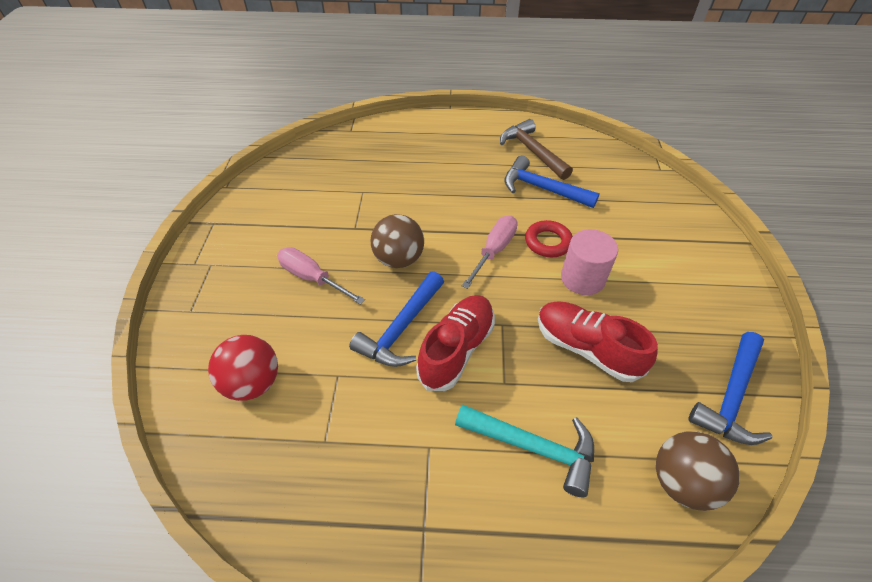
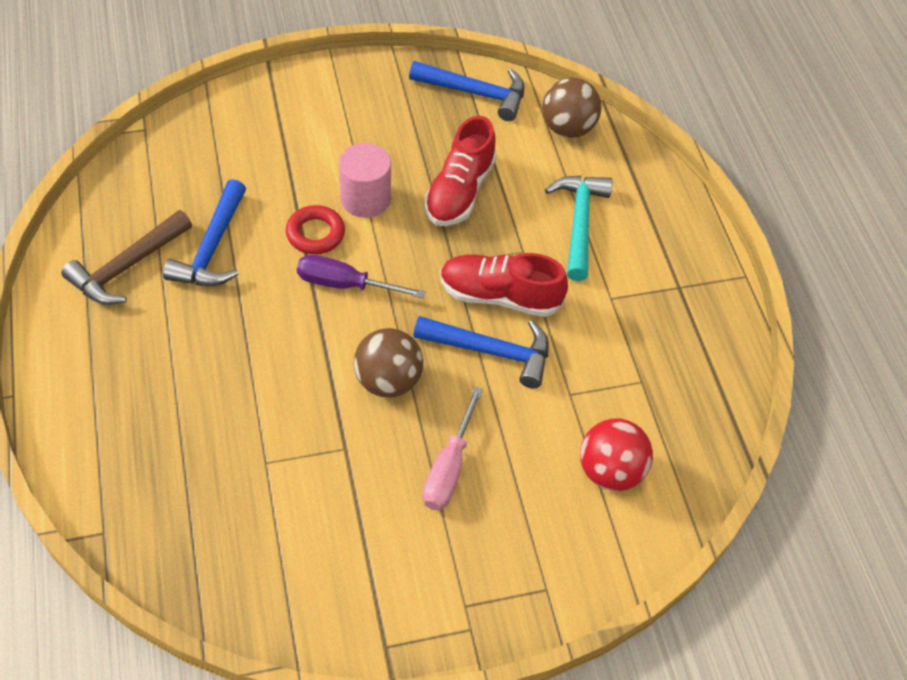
camera: 110 degrees left, 5 degrees up
(494, 250) = (344, 284): pink screwdriver -> purple screwdriver

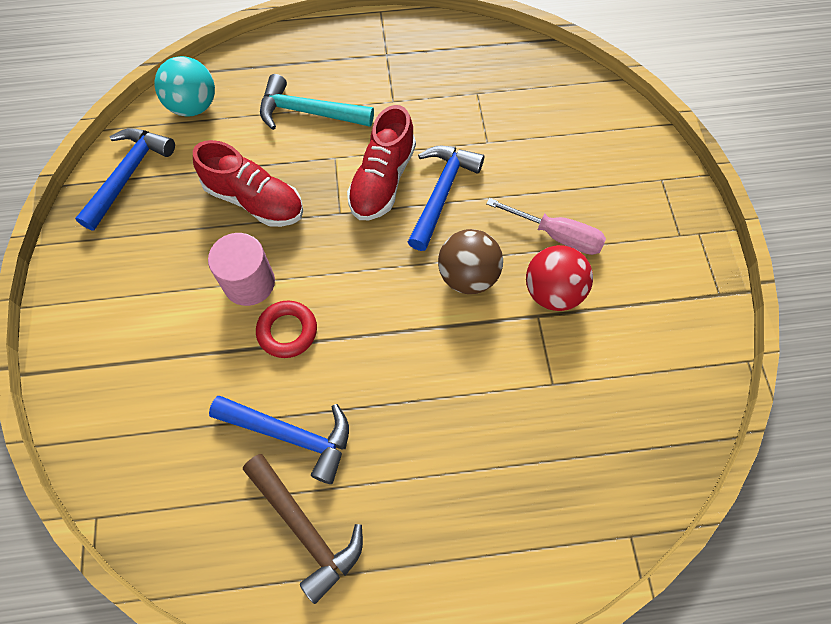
camera: 80 degrees left, 10 degrees up
(344, 284) = (355, 307): purple screwdriver -> none
(568, 128) = (193, 106): brown ball -> turquoise ball
(610, 471) = (558, 125): red ball -> red ball (552, 292)

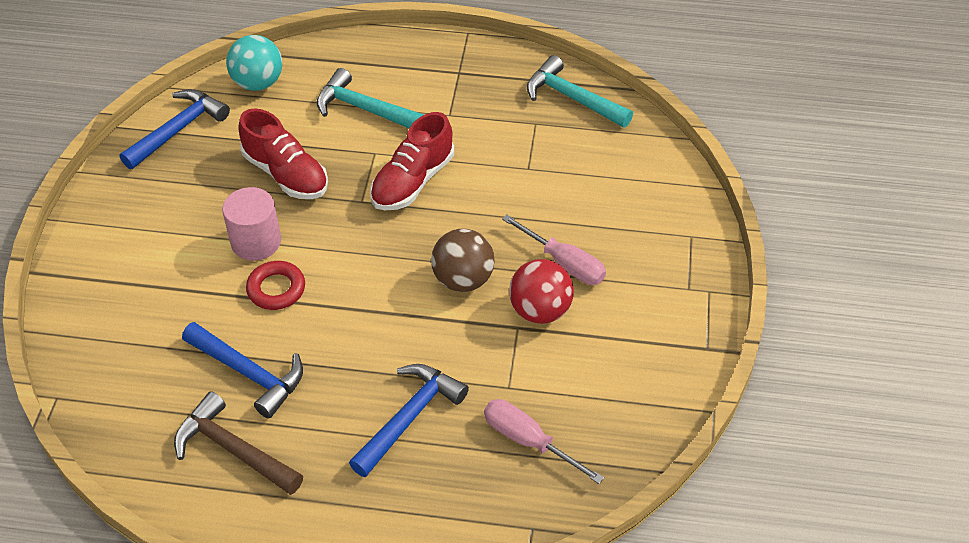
camera: 15 degrees right, 15 degrees down
(305, 529) = (234, 449): brown hammer -> brown hammer turned 150 degrees clockwise
(441, 193) = (465, 204): blue hammer -> blue hammer (409, 417)
(502, 59) = (572, 98): none -> turquoise hammer
(592, 439) = (528, 441): none -> pink screwdriver

